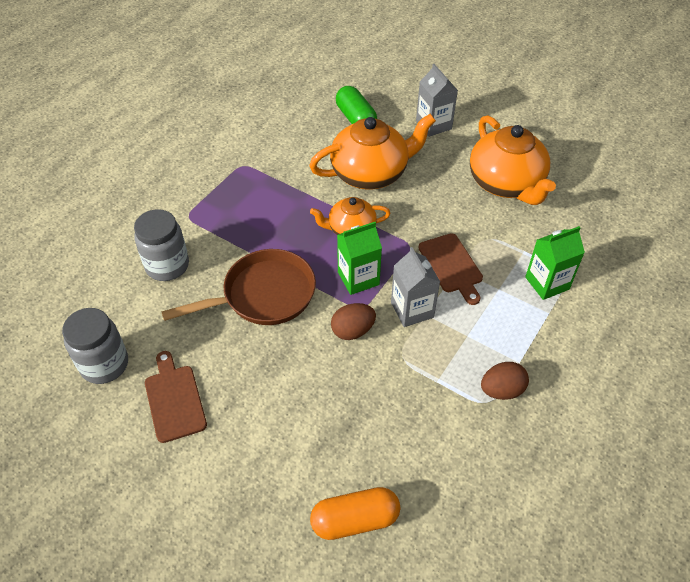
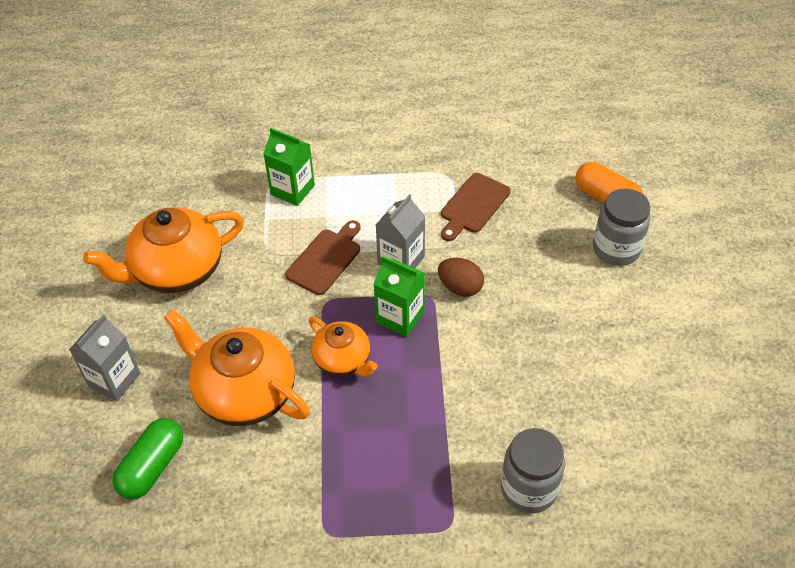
camera: 125 degrees left, 0 degrees up
(104, 364) = (672, 446): grey jar -> grey jar (616, 249)
(174, 400) = (643, 365): brown cutting board -> brown cutting board (473, 205)
(263, 295) = (484, 377): brown pan -> none
(501, 390) = (428, 172): brown egg -> none
(506, 183) = (176, 270): orange teapot -> orange teapot turned 150 degrees counterclockwise

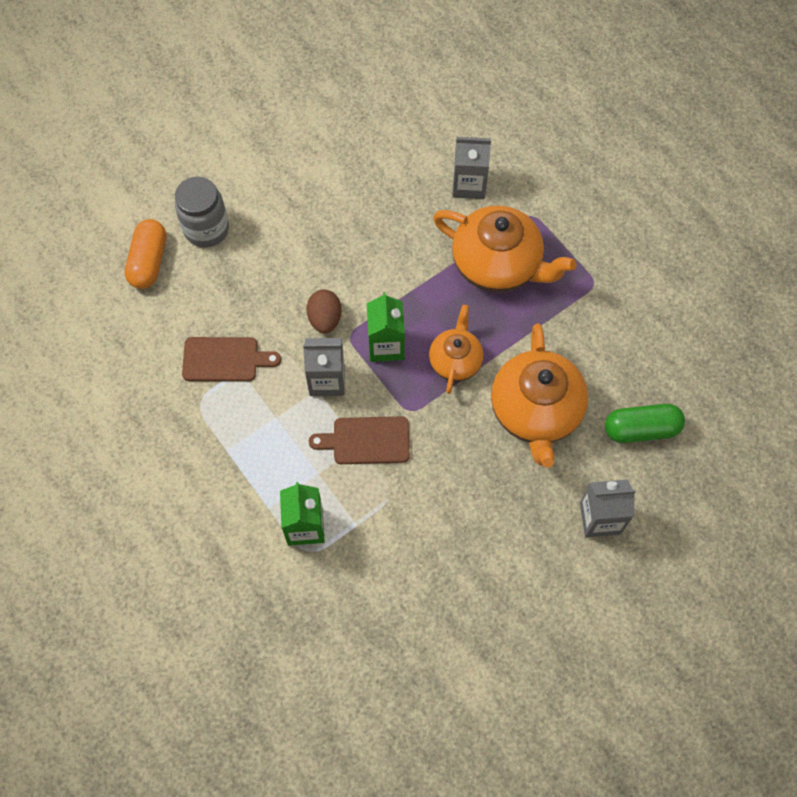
camera: 125 degrees left, 15 degrees up
(176, 270) = (465, 557): orange teapot -> orange teapot (498, 264)
(528, 489) = (469, 185): grey jar -> grey carton

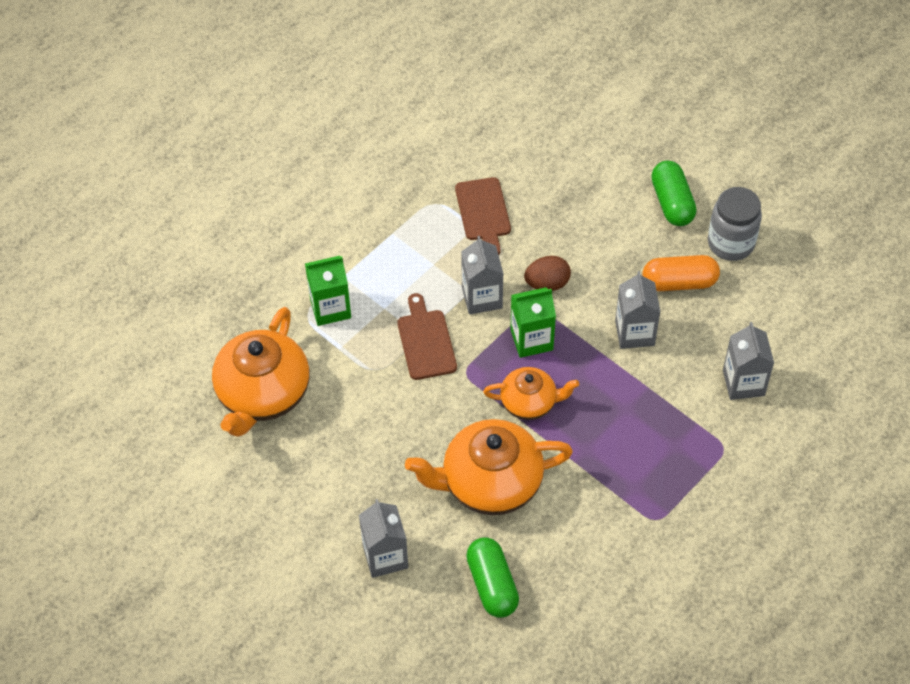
camera: 80 degrees right, 10 degrees down
(149, 262) = (570, 132): orange capsule -> orange capsule (679, 282)
(206, 229) = (619, 169): grey jar -> grey jar (730, 243)
(259, 194) = (672, 203): none -> green capsule
(397, 257) = (634, 333): none -> grey carton
(498, 264) = (652, 424): orange teapot -> orange teapot (263, 394)

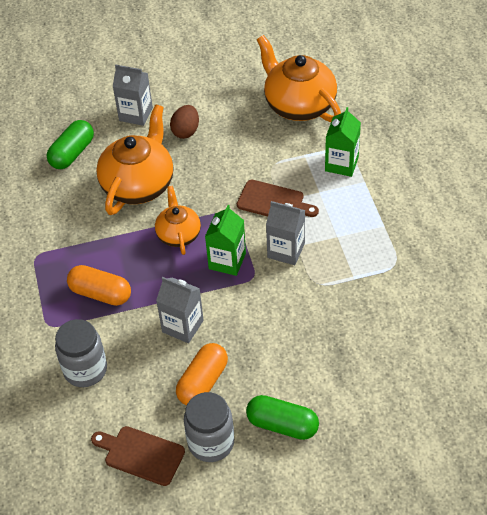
camera: 125 degrees right, 5 degrees down
(483, 212) = (364, 290): brown cutting board -> brown cutting board (141, 455)
(492, 585) = (72, 153): green capsule -> green capsule turned 75 degrees counterclockwise
(529, 402) = (178, 234): orange teapot -> orange teapot turned 135 degrees clockwise
(547, 284) = (268, 295): brown egg -> brown egg (186, 131)
(653, 426) = (100, 293): none -> orange capsule
(743, 383) = (85, 370): grey carton -> grey jar

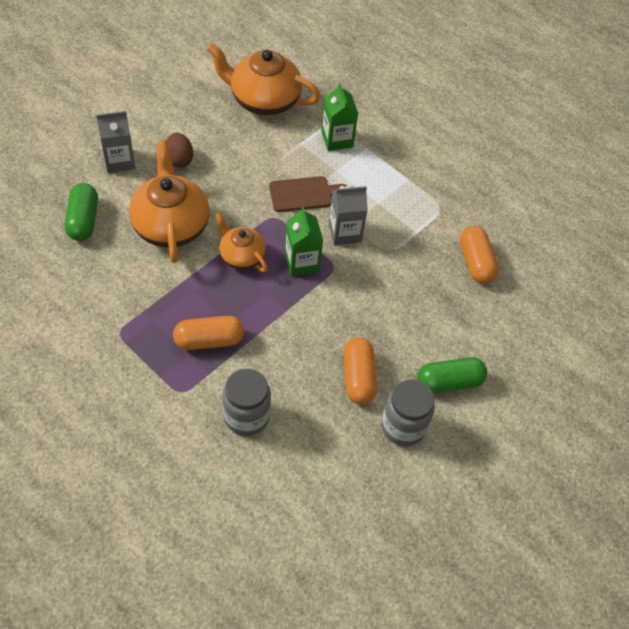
camera: 40 degrees left, 5 degrees up
(141, 455) = (352, 467): brown cutting board -> none
(182, 326) = (305, 336): grey carton -> none
(392, 329) = (475, 262): none -> orange capsule

